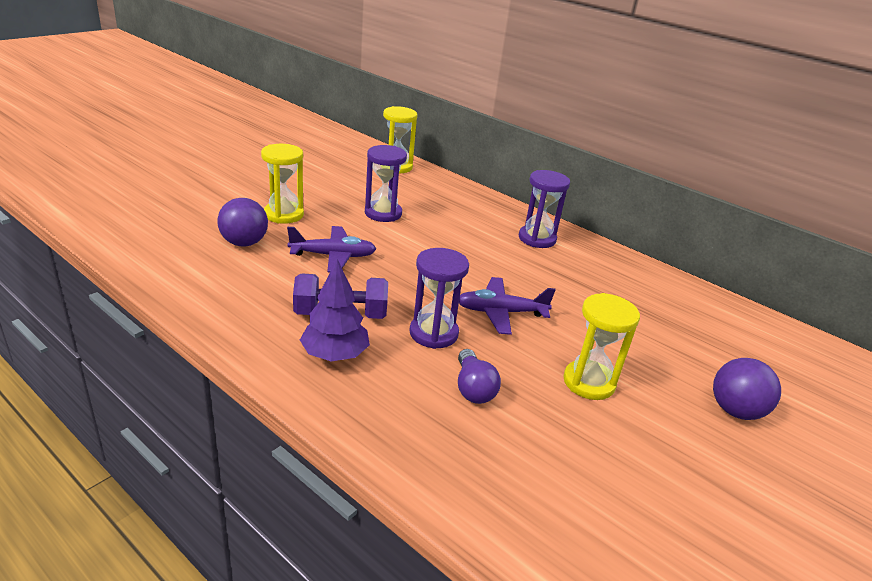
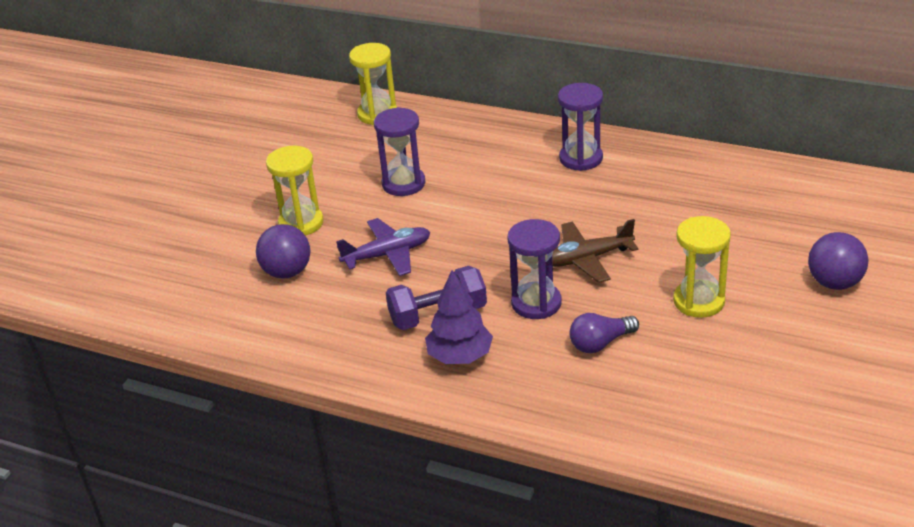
camera: 10 degrees left, 5 degrees up
(473, 388) = (600, 343): purple light bulb -> purple light bulb turned 90 degrees clockwise
(501, 312) = (587, 259): purple plane -> brown plane

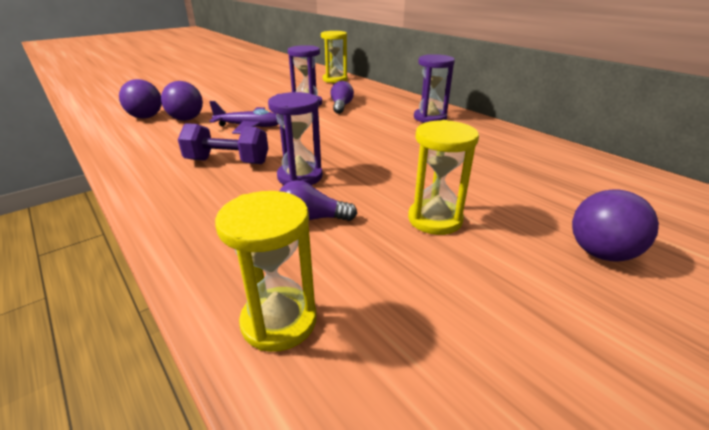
camera: 25 degrees right, 5 degrees down
(226, 289) = (146, 117): none -> purple ball
(301, 223) = (230, 104): yellow hourglass -> yellow hourglass (279, 321)
(454, 174) = (341, 106): none -> purple light bulb
(460, 356) = (201, 189): purple tree -> none
(587, 259) = (371, 164): brown plane -> none

